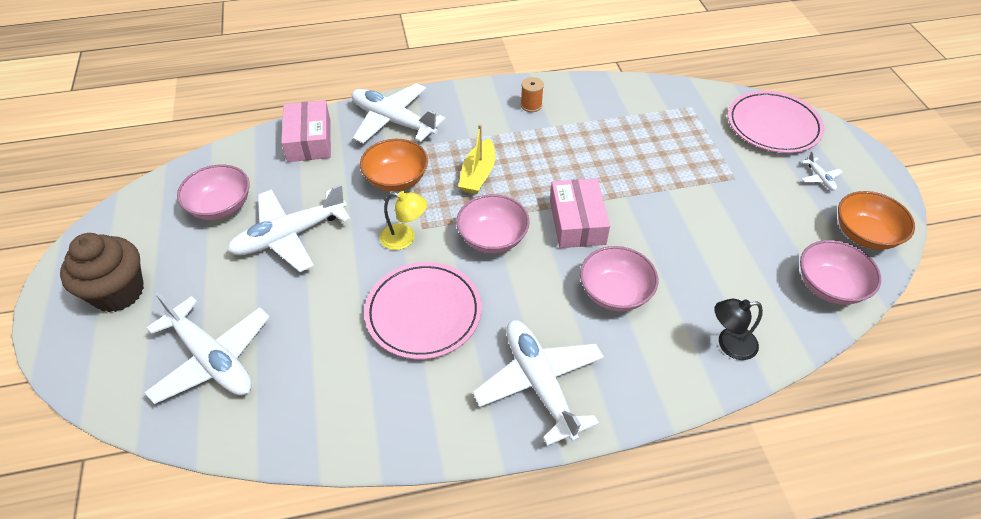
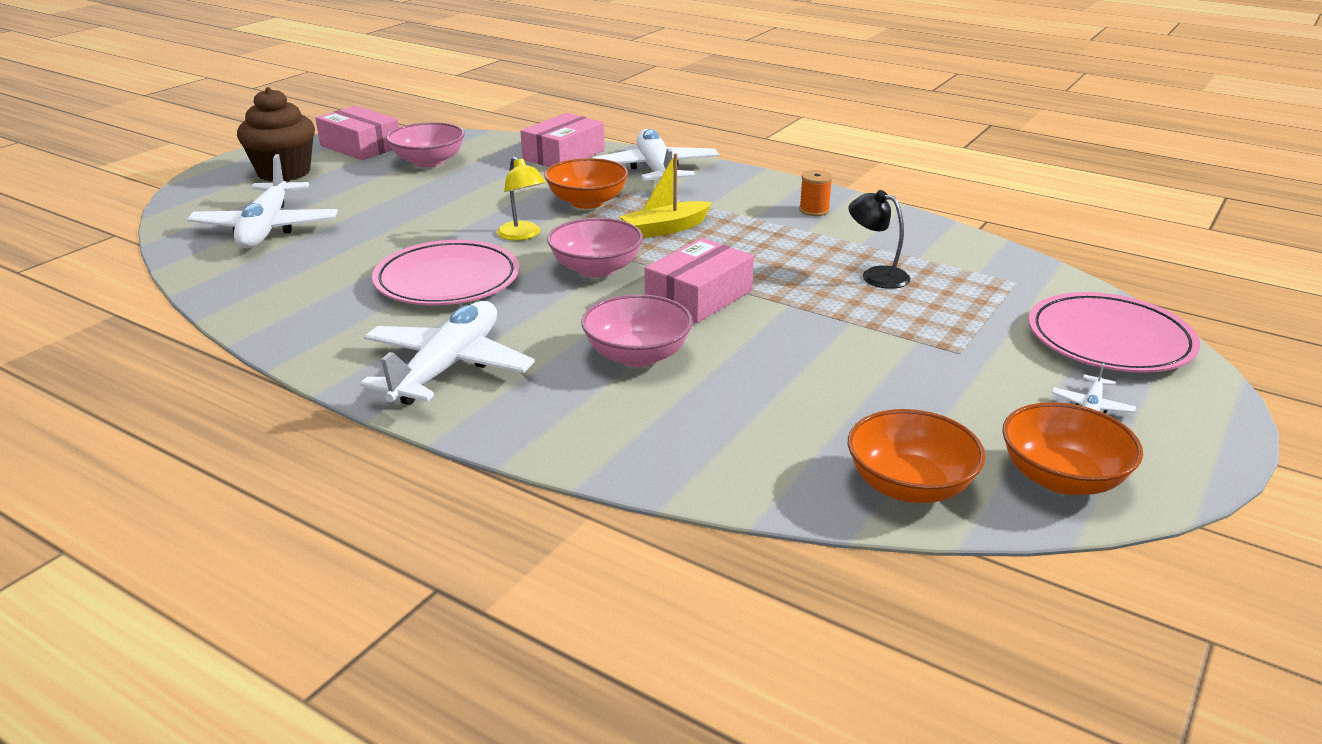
camera: 45 degrees right, 20 degrees down
(134, 222) = (360, 146): none -> pink box
(289, 236) = (441, 196): white plane -> none
(729, 344) = (682, 452): black lamp -> black lamp (876, 275)
(829, 286) = (909, 486): pink bowl -> orange bowl

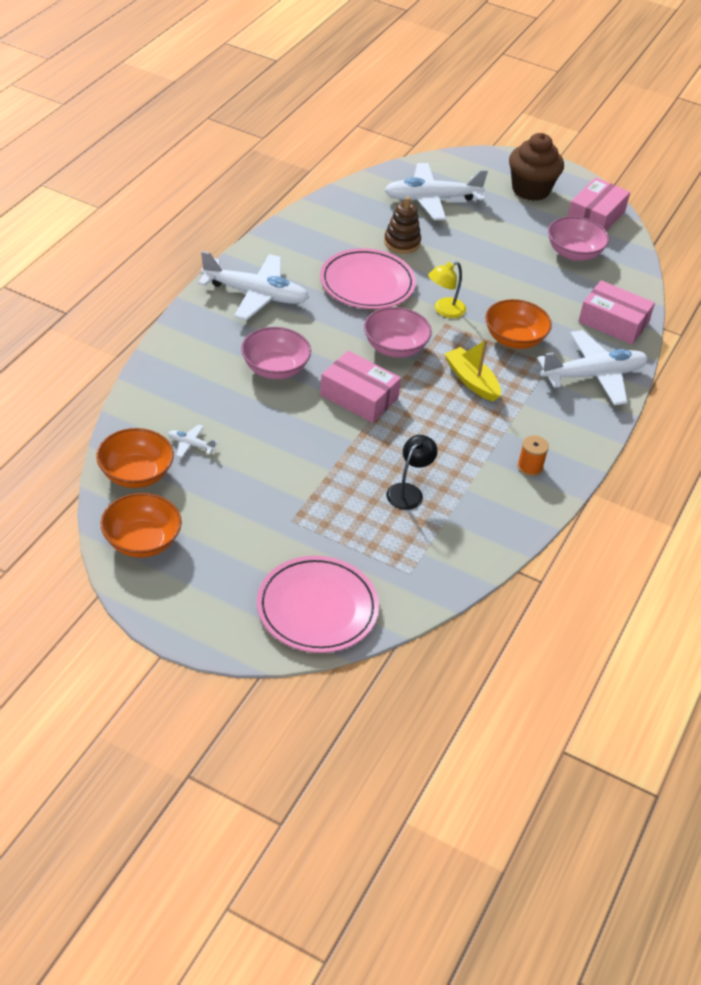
camera: 80 degrees right, 15 degrees up
(360, 252) = (402, 243): none -> brown stacking toy
(1091, 406) = (223, 575): white plane -> white plane (191, 444)

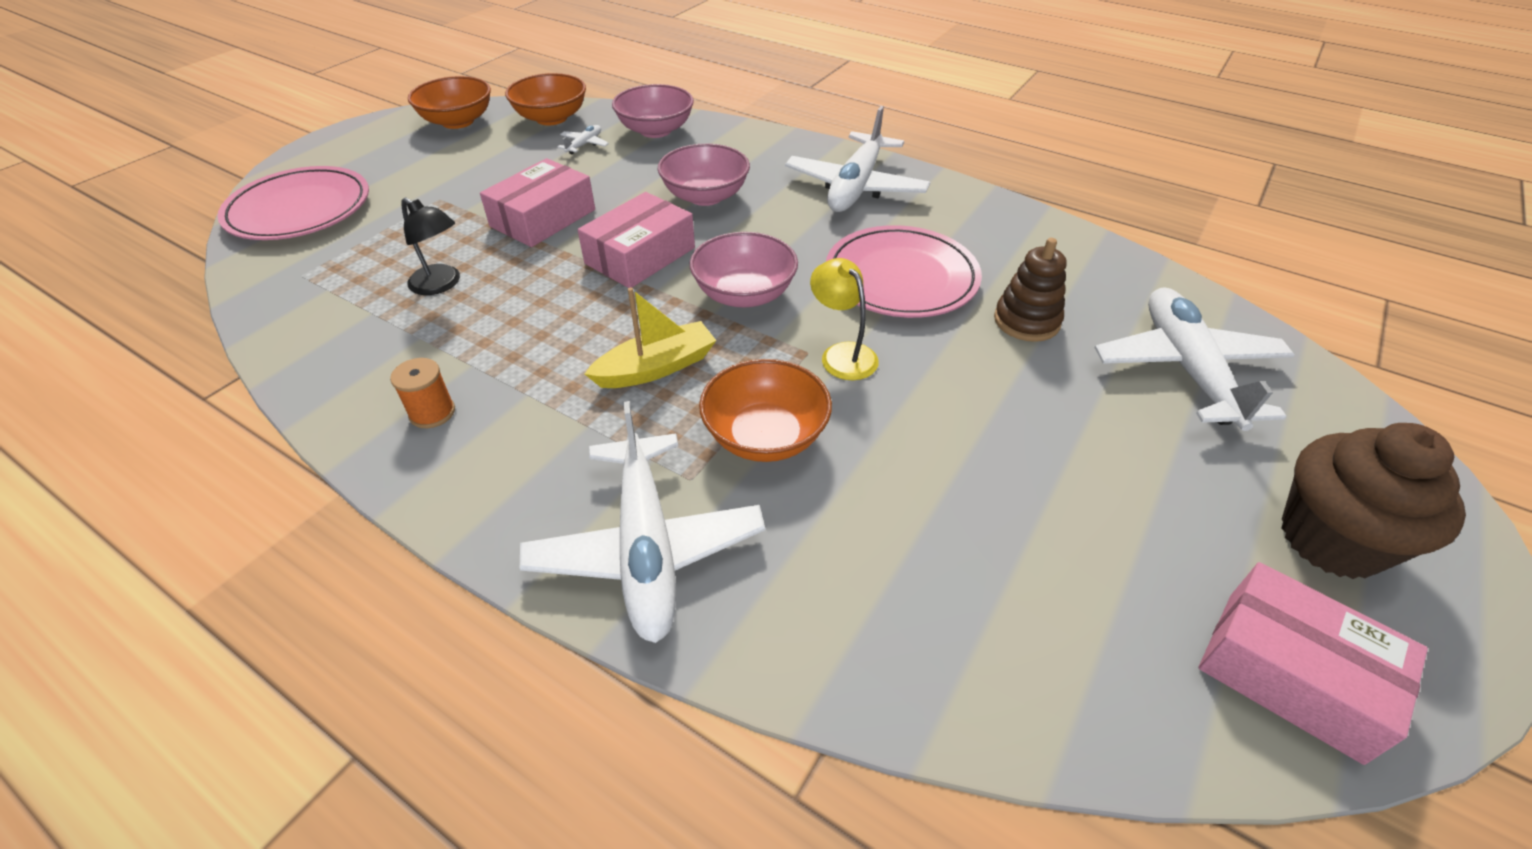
camera: 100 degrees right, 0 degrees up
(574, 253) = (1092, 588): pink bowl -> pink bowl (656, 130)
(613, 322) = (830, 624): pink box -> pink box (543, 218)

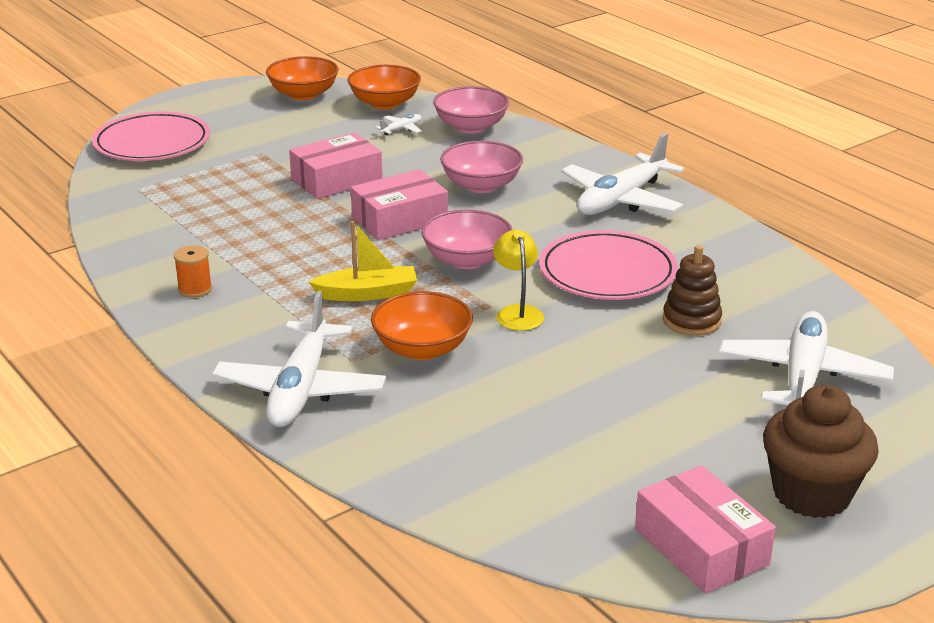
camera: 20 degrees right, 15 degrees down
(441, 284) = (236, 212): black lamp -> none

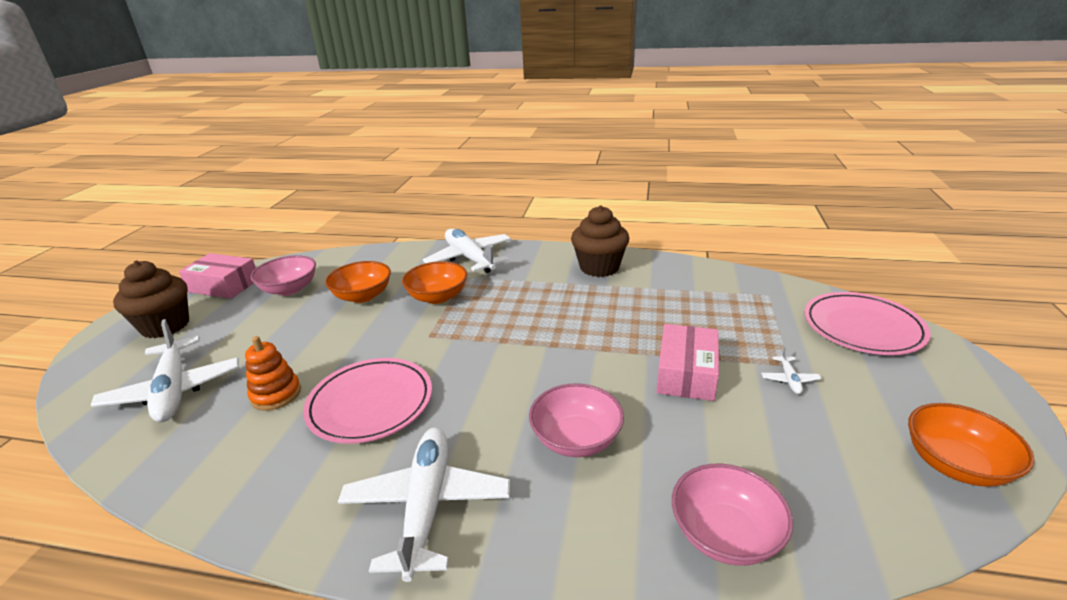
camera: 140 degrees right, 0 degrees up
(195, 289) = (599, 267): orange spool -> brown cupcake
(367, 293) = (511, 307): yellow boat -> none
(385, 103) = (874, 512): orange bowl -> orange bowl (362, 296)
(399, 219) = (579, 365): pink box -> none
(401, 129) = (770, 474): white plane -> white plane (789, 379)
(467, 260) = (485, 358): pink bowl -> pink bowl (289, 289)
(517, 312) = (407, 340): yellow lamp -> none
(691, 320) = (276, 394): brown stacking toy -> orange stacking toy

